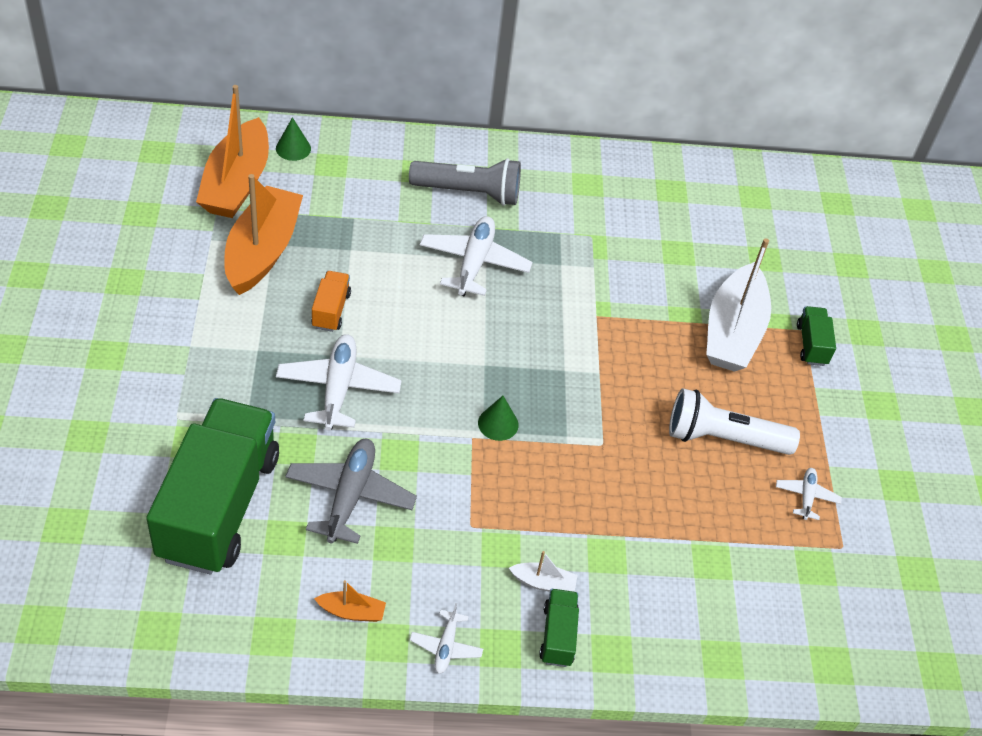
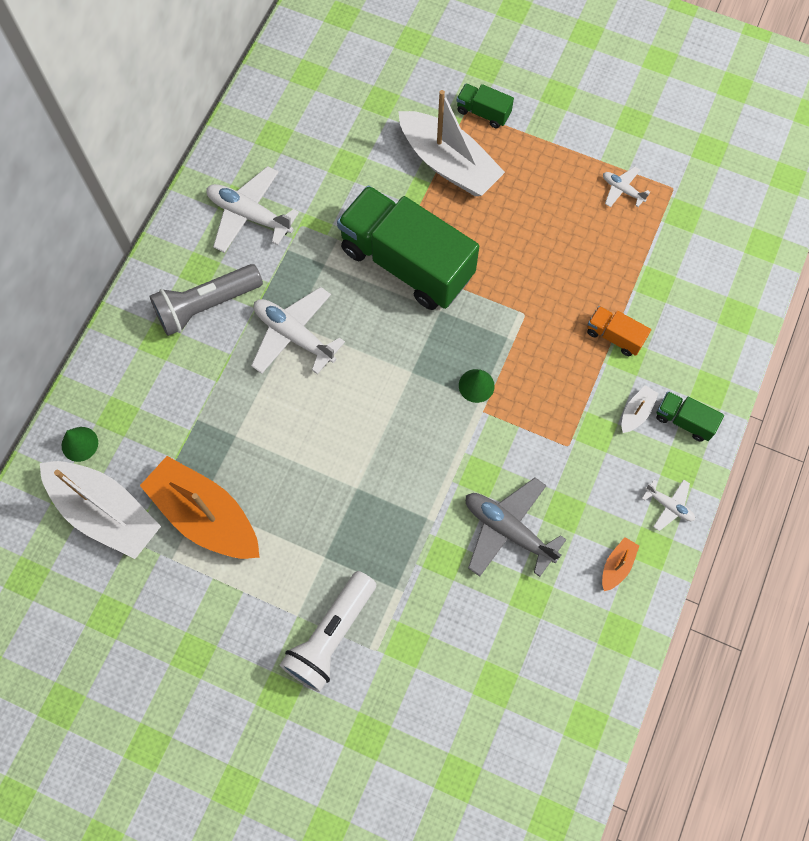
camera: 60 degrees left, 20 degrees up
(219, 506) = (482, 640): green truck -> green truck (406, 263)
(236, 183) = (105, 512): orange boat -> white boat
(331, 310) = (302, 478): orange truck -> orange truck (614, 336)
(338, 388) = (393, 501): white plane -> white plane (249, 215)
(469, 192) = (206, 306): grey flashlight -> grey flashlight turned 150 degrees counterclockwise
(723, 438) = (550, 222): white flashlight -> white flashlight (331, 636)

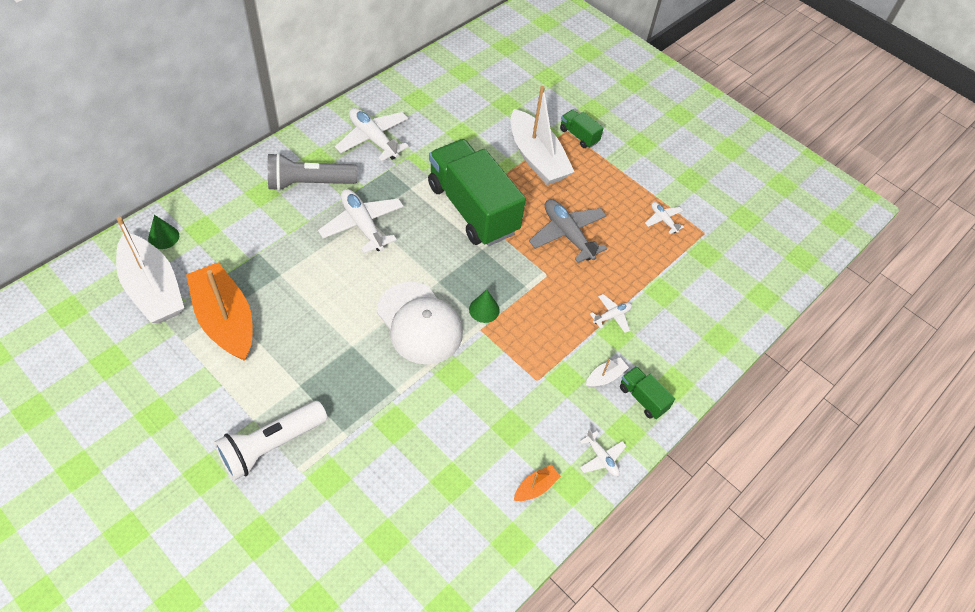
camera: 15 degrees right, 15 degrees down
(415, 431) = (419, 323): none -> white cap
(508, 530) = (457, 423): grey plane -> grey plane (567, 235)
(614, 336) = (612, 316): orange truck -> white plane

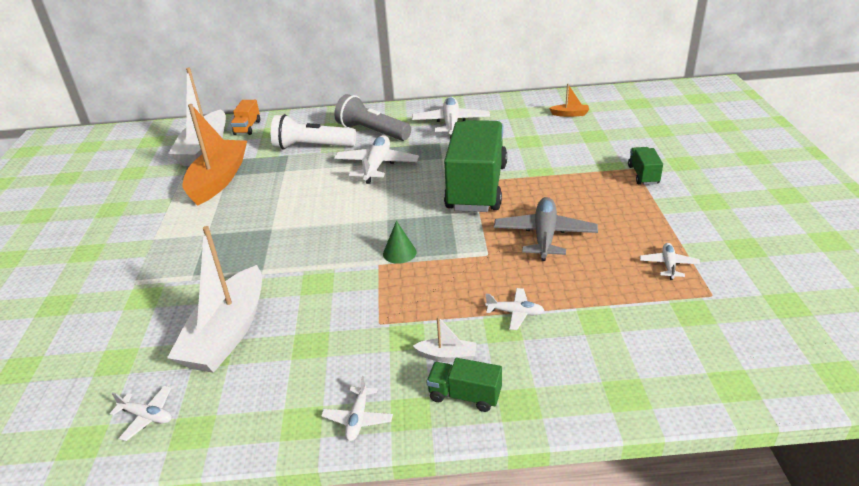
camera: 50 degrees right, 20 degrees down
(163, 237) = (247, 127): green cone -> orange truck
(271, 446) = (141, 258): white flashlight -> white flashlight (312, 147)
(419, 323) = (337, 238): white cap -> none
(469, 558) = (147, 416): none -> white plane
(535, 487) = (269, 402): orange boat -> orange boat (570, 114)
(537, 158) = (579, 176): white boat -> white boat (227, 333)
(642, 398) = (465, 395): green truck -> green truck turned 75 degrees counterclockwise

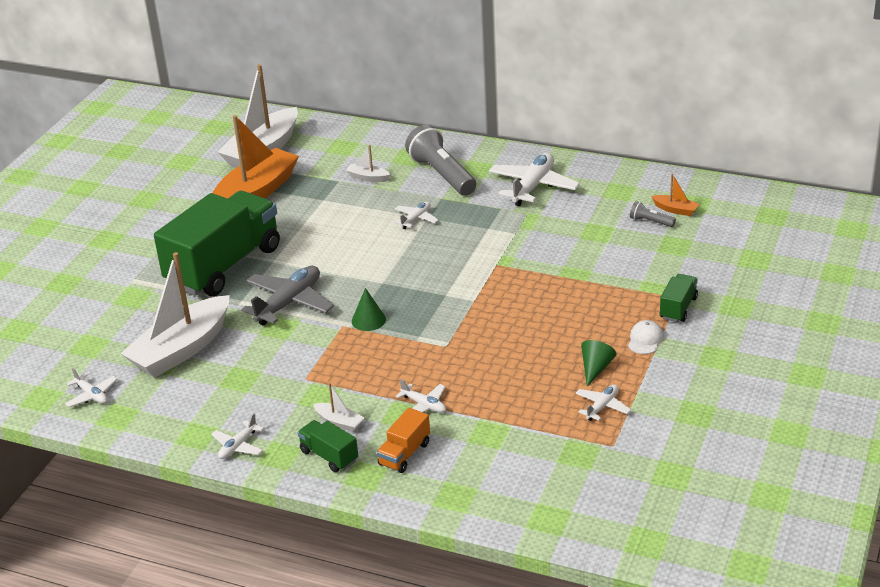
camera: 25 degrees right, 0 degrees up
(247, 127) = (319, 134): orange truck -> orange truck (404, 454)
(312, 147) = (368, 177): white flashlight -> white boat
(377, 166) = (416, 219): white plane -> white plane, size x0.52
(477, 187) = (495, 272): green truck -> green truck (224, 266)
(544, 235) = (514, 343): grey plane -> grey plane (289, 303)
(560, 125) = (650, 222): none -> grey flashlight
(630, 236) = (595, 368): none -> green cone
(644, 203) = (645, 339): none -> white cap

